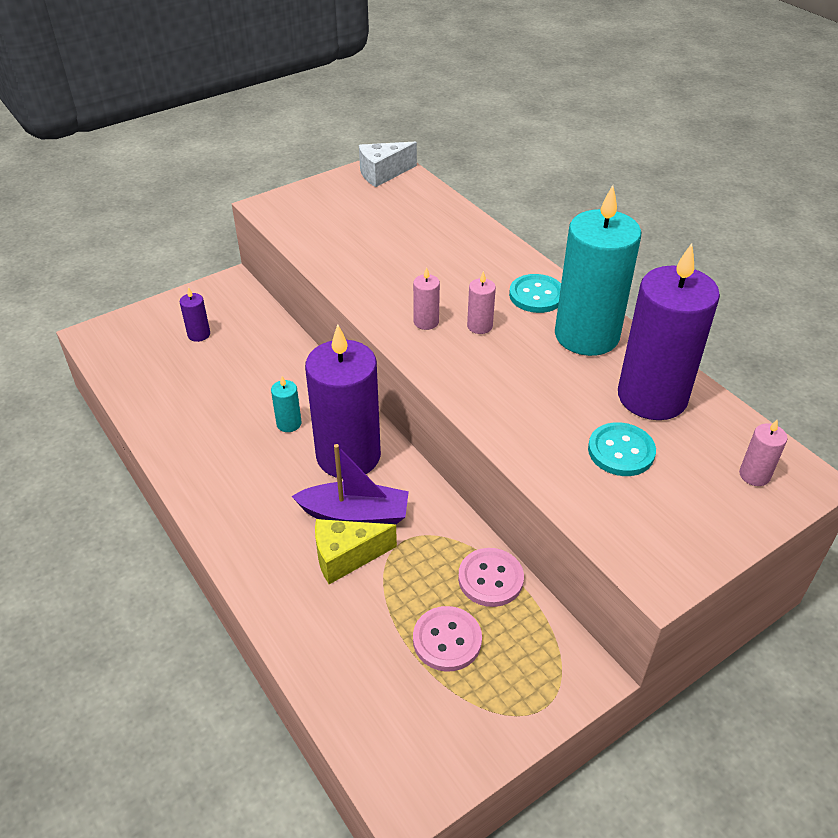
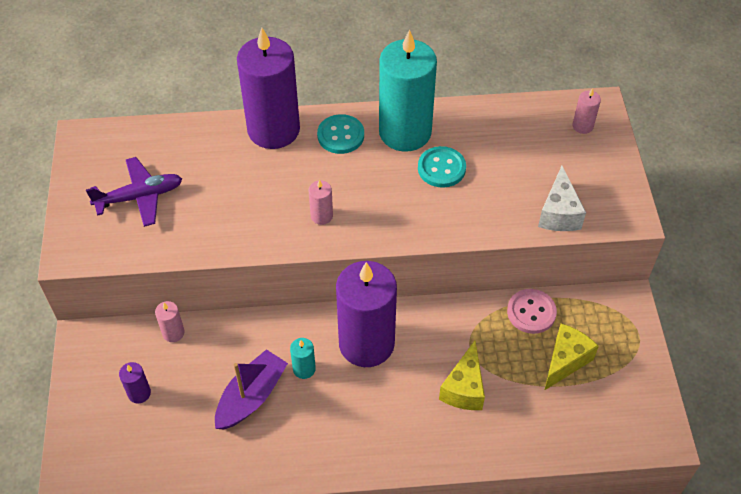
camera: 60 degrees left, 10 degrees up
(354, 215) = (140, 197): none -> purple plane
(355, 514) = (428, 365): purple boat -> purple boat (251, 397)
(383, 174) = (93, 149): white cheese -> white cheese (558, 213)
(447, 640) = (565, 361): pink button -> yellow cheese
(479, 326) = (350, 186): pink candle -> pink candle (173, 333)
(621, 451) = (524, 177): turquoise button -> turquoise button (441, 168)
(652, 397) = (487, 133): purple candle -> purple candle (273, 130)

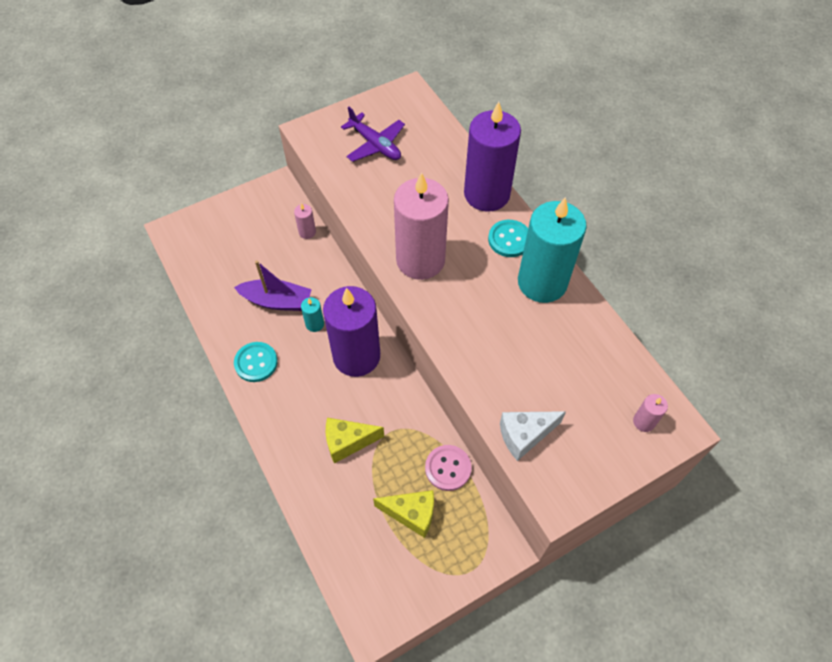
camera: 65 degrees right, 5 degrees up
(139, 393) = (251, 235): purple candle -> none
(321, 216) = (420, 260): pink candle -> pink candle, size x2.49
(441, 168) = (519, 324): turquoise button -> turquoise button (256, 363)

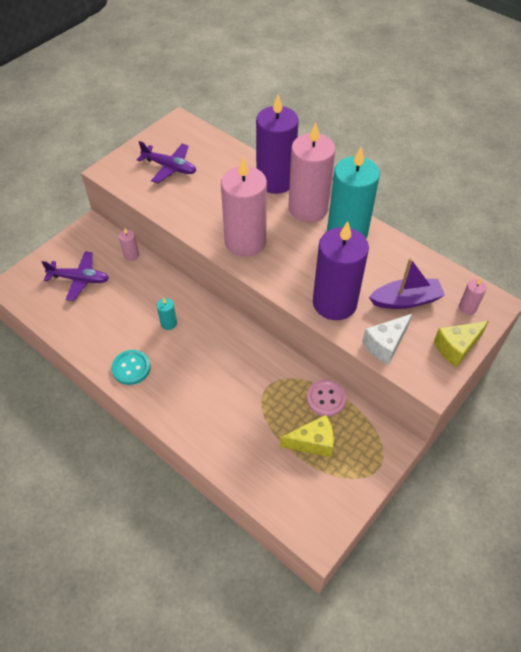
camera: 20 degrees left, 5 degrees down
(243, 244) = (79, 279): none -> purple plane
(277, 301) = (128, 315): purple boat -> purple boat (406, 300)
(348, 442) = (236, 405): yellow cheese -> yellow cheese (456, 348)
(356, 356) = (214, 337): purple candle -> purple candle (334, 303)
(509, 239) = (308, 208): turquoise button -> pink candle

